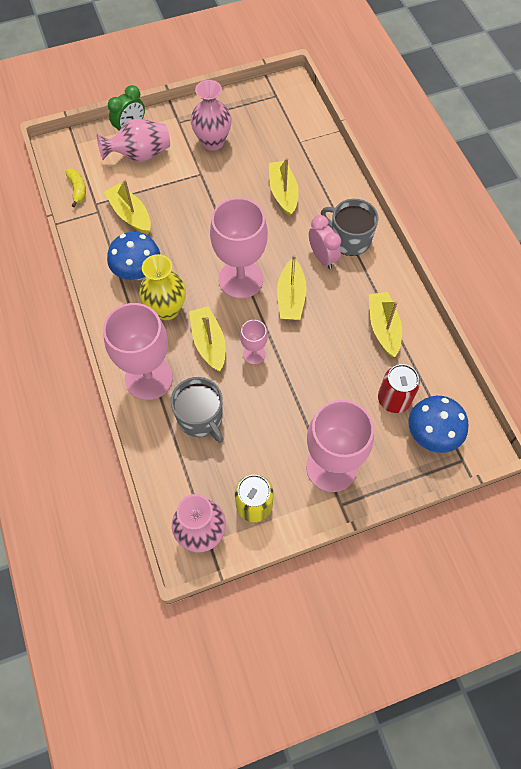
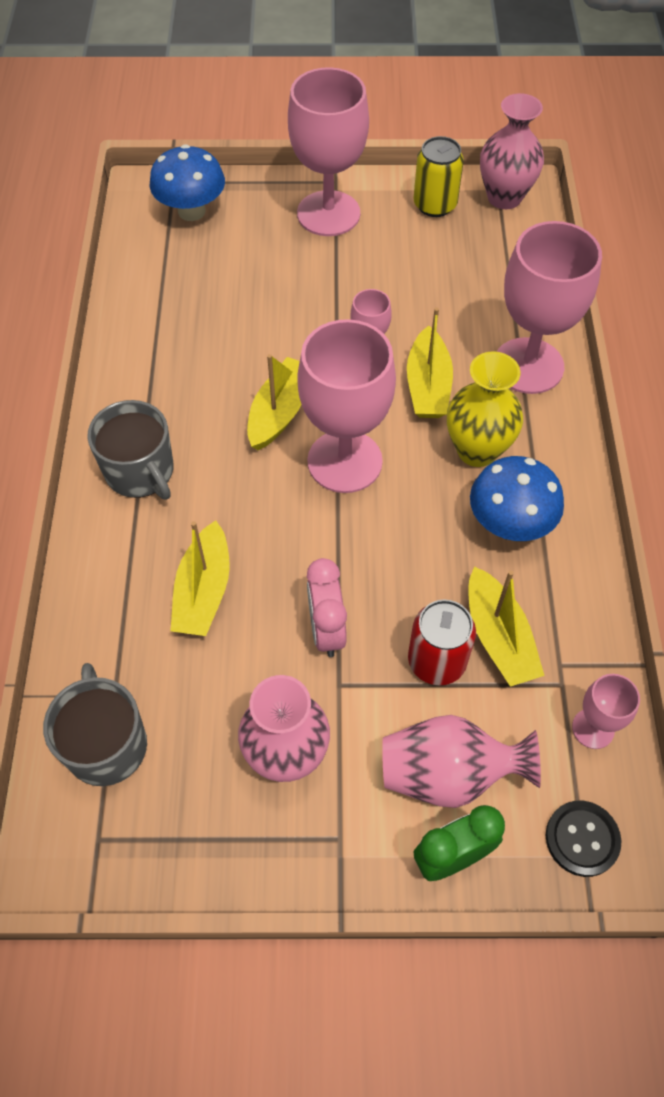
camera: 160 degrees left, 5 degrees down
(77, 149) = (582, 839): none -> black button
(78, 189) = (593, 728): yellow banana -> pink goblet
(200, 418) = (469, 302): grey mug -> grey mug (106, 744)
(322, 257) = (200, 456): pink clock -> pink clock (326, 630)
(383, 328) = (172, 335): yellow boat -> none
(394, 399) = (212, 255): red can -> red can (436, 661)

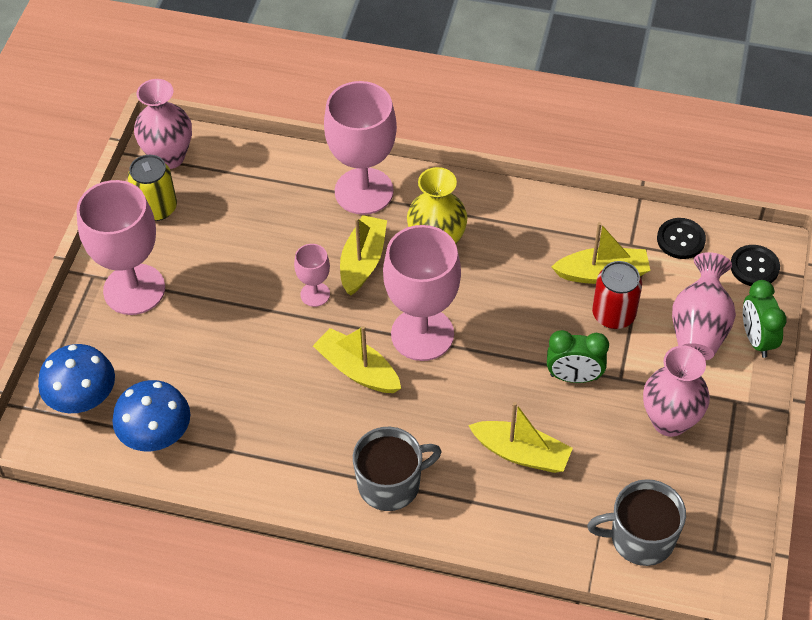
camera: 75 degrees left, 5 degrees down
(326, 630) = (574, 377): pink clock -> green clock
(428, 386) = (363, 261): yellow boat -> yellow boat turned 90 degrees counterclockwise
(509, 524) = (509, 242): blue mushroom -> blue mushroom (157, 436)
(593, 728) = (680, 239): pink goblet -> black button

